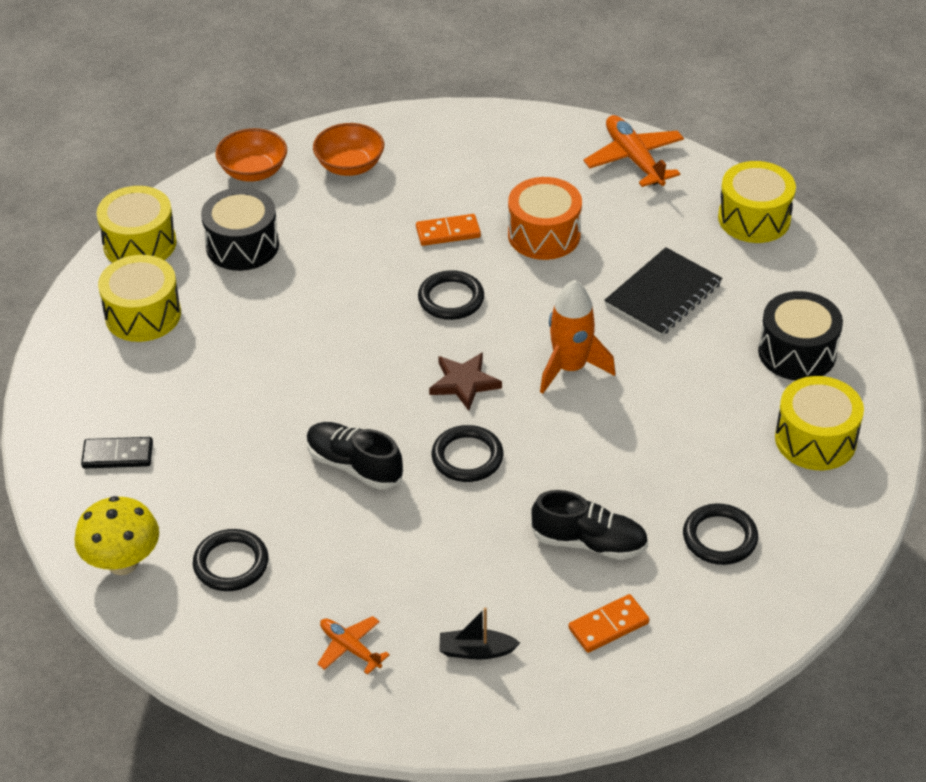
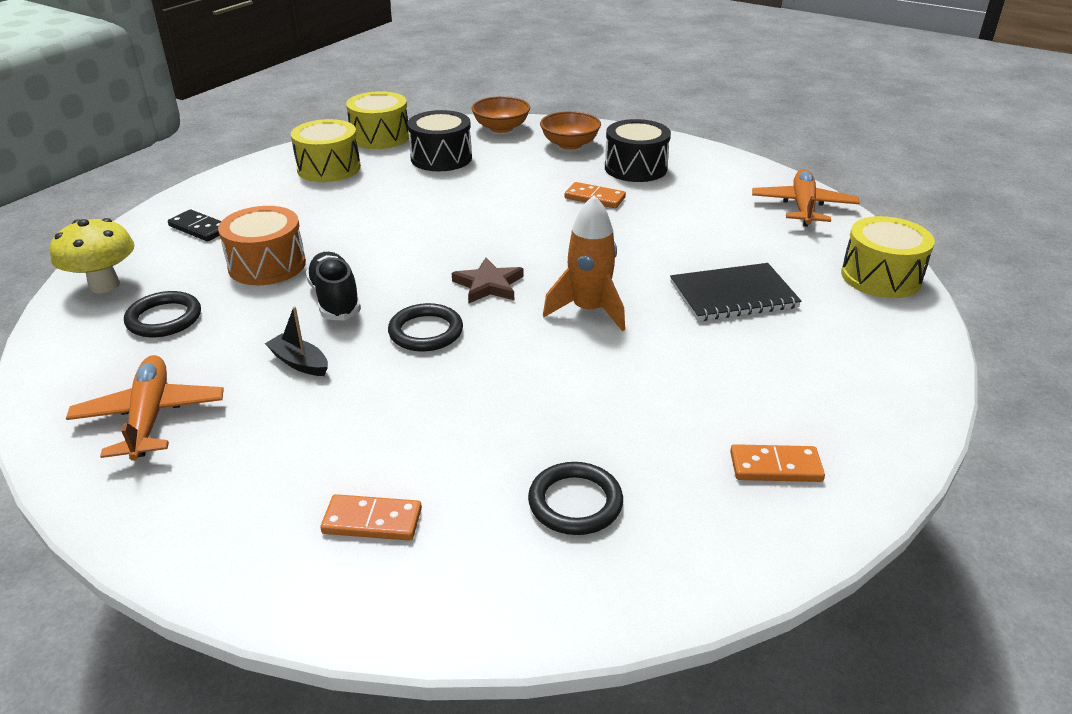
camera: 35 degrees right, 10 degrees down
(350, 648) = (150, 416): orange plane -> orange plane, size x1.73
(451, 299) = (547, 233): black ring -> none
(476, 651) = (235, 475): black boat -> black boat (299, 363)
(544, 235) = (670, 224): orange drum -> orange drum (267, 265)
(589, 543) = (444, 442): black shoe -> none
(797, 352) = (827, 387): black drum -> black drum (635, 168)
(815, 439) = (775, 466): yellow drum -> orange domino

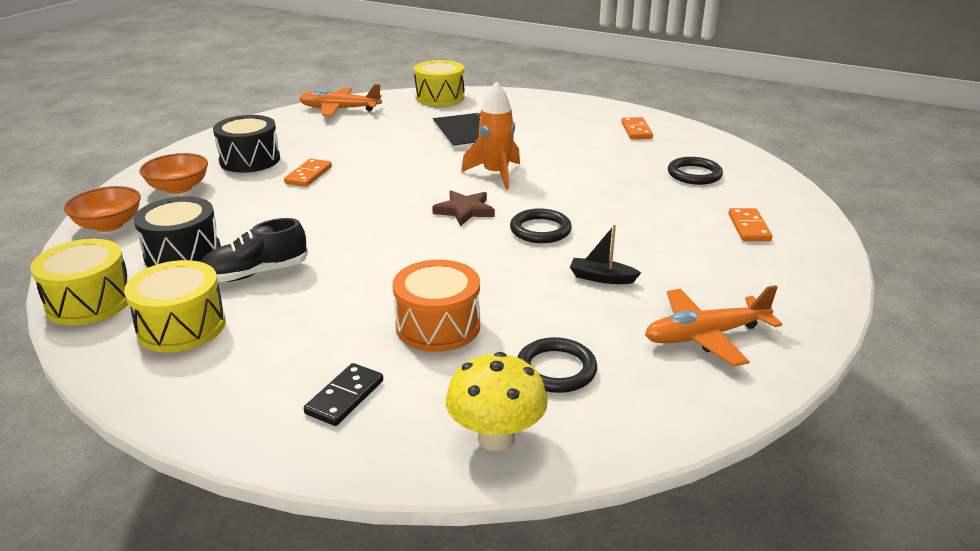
camera: 95 degrees left, 5 degrees down
(299, 363) = (602, 278): black boat -> black boat turned 75 degrees clockwise
(335, 300) = (500, 276): black shoe -> black shoe (256, 273)

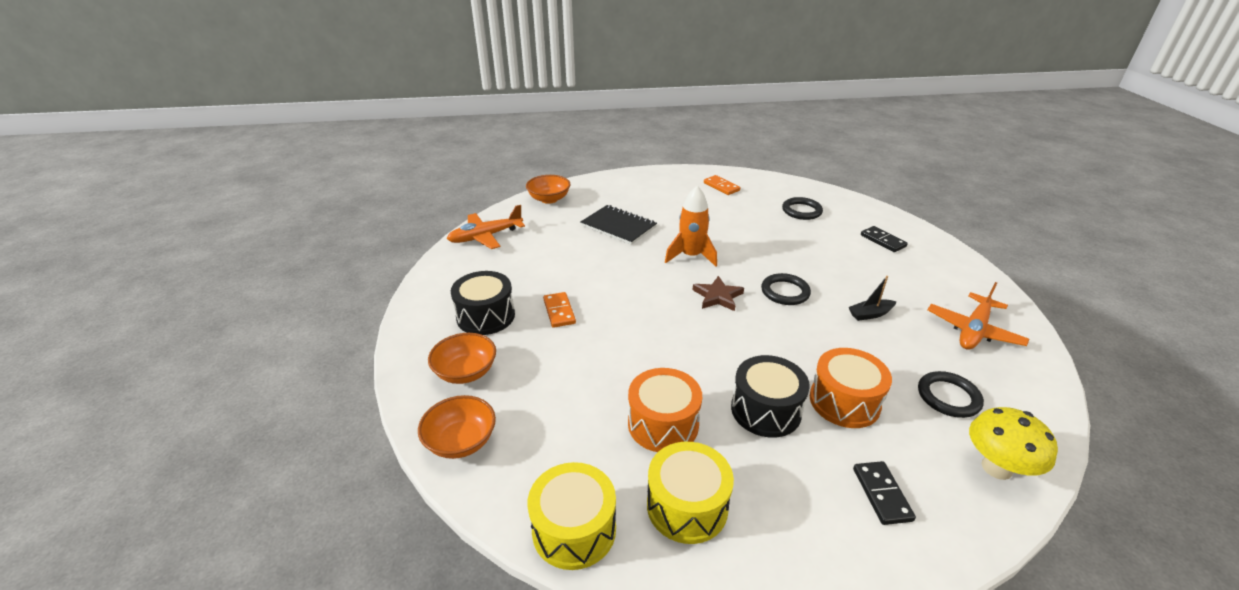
camera: 35 degrees left, 5 degrees up
(183, 253) = (576, 436): black drum -> black drum (765, 410)
(256, 273) = (663, 424): black shoe -> orange drum
(440, 97) = (549, 199): yellow drum -> orange bowl
(749, 227) = (883, 241): orange domino -> black domino

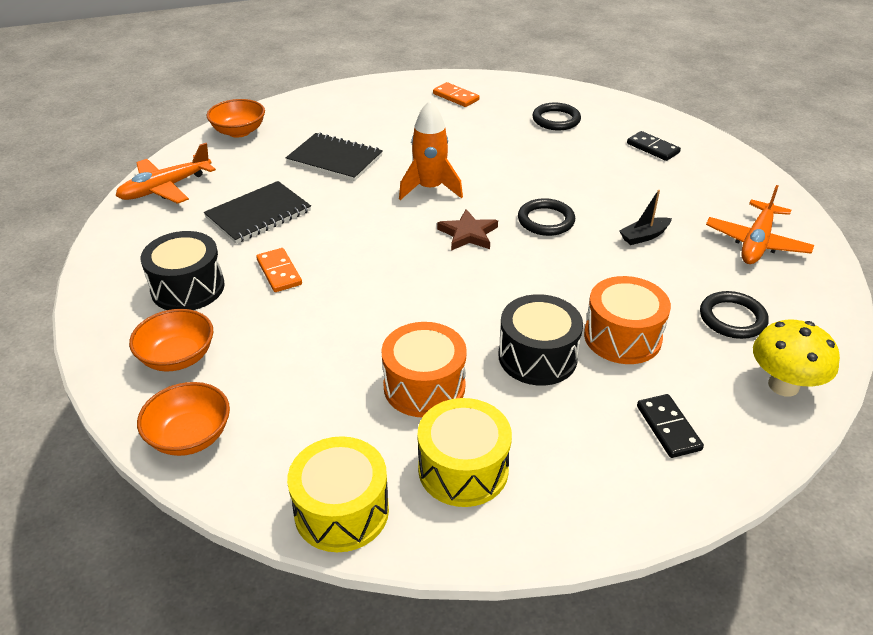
camera: 10 degrees left, 5 degrees up
(551, 263) = (258, 214): none -> black notebook

